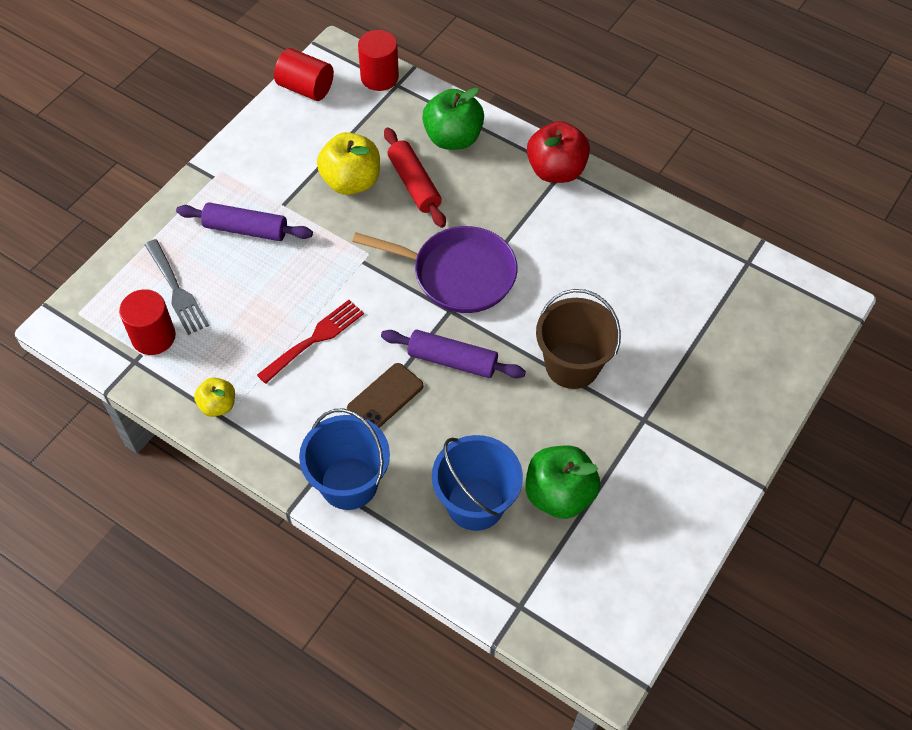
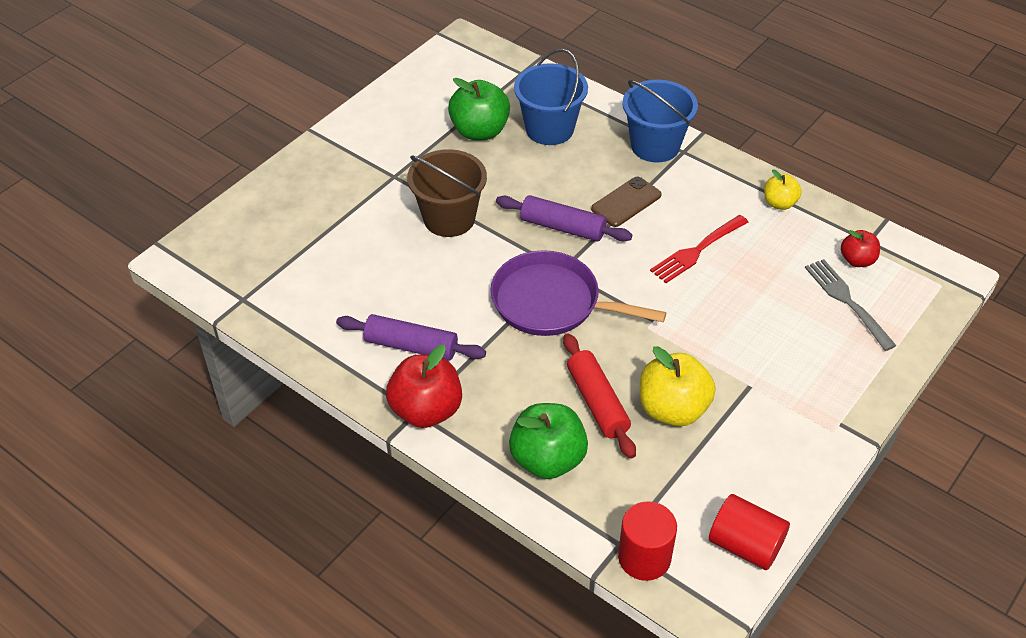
camera: 175 degrees left, 10 degrees down
(153, 337) = (857, 260): red cylinder -> red apple
(246, 229) = (787, 359): purple rolling pin -> purple rolling pin (411, 346)

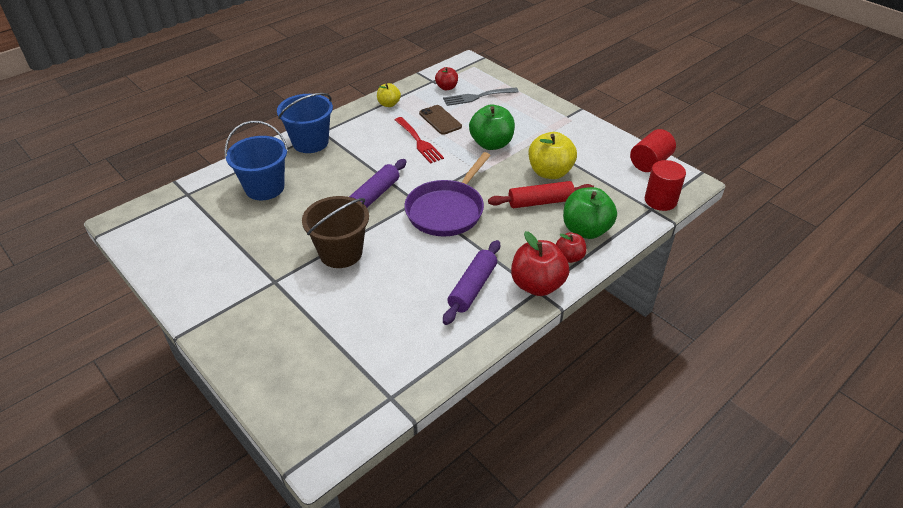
camera: 80 degrees left, 5 degrees down
(479, 131) = (246, 225): green apple -> green apple (491, 144)
(486, 442) = (569, 257): none -> red apple
(626, 202) = (361, 163): brown phone -> brown phone (440, 120)

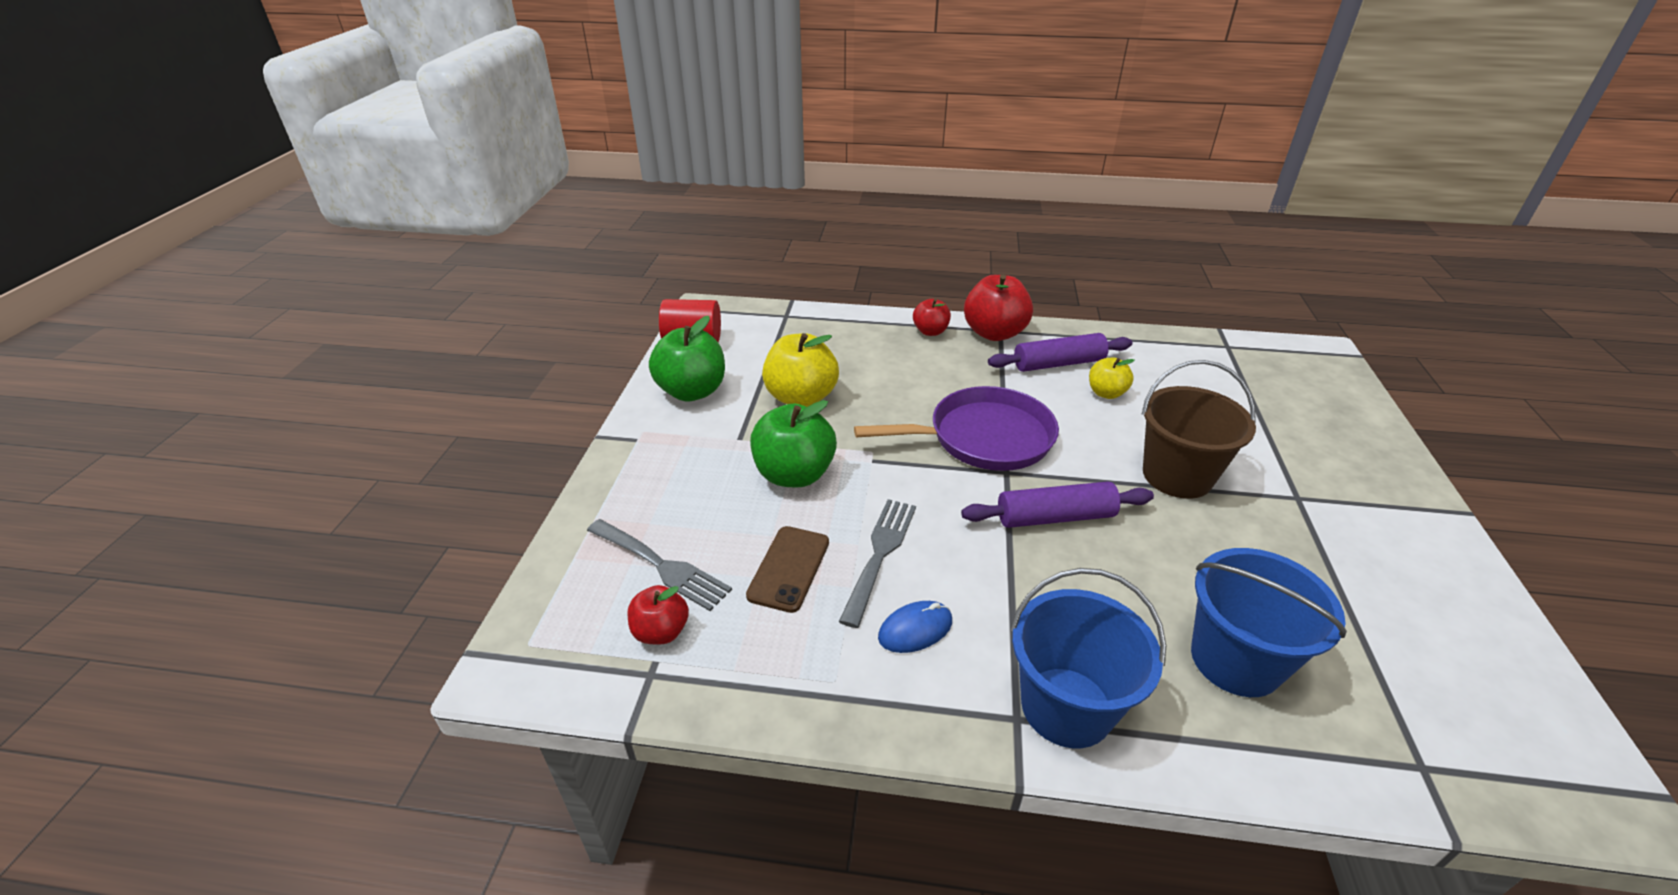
camera: 130 degrees left, 5 degrees down
(377, 131) = (915, 629): none -> blue mouse
(389, 104) = (811, 682): yellow apple -> yellow apple (1106, 393)
(419, 142) = (880, 554): red fork -> grey fork
(540, 202) = (869, 381): red rolling pin -> none
(586, 230) = (875, 337): green apple -> green apple (692, 391)
(660, 200) = (764, 315): red cylinder -> none

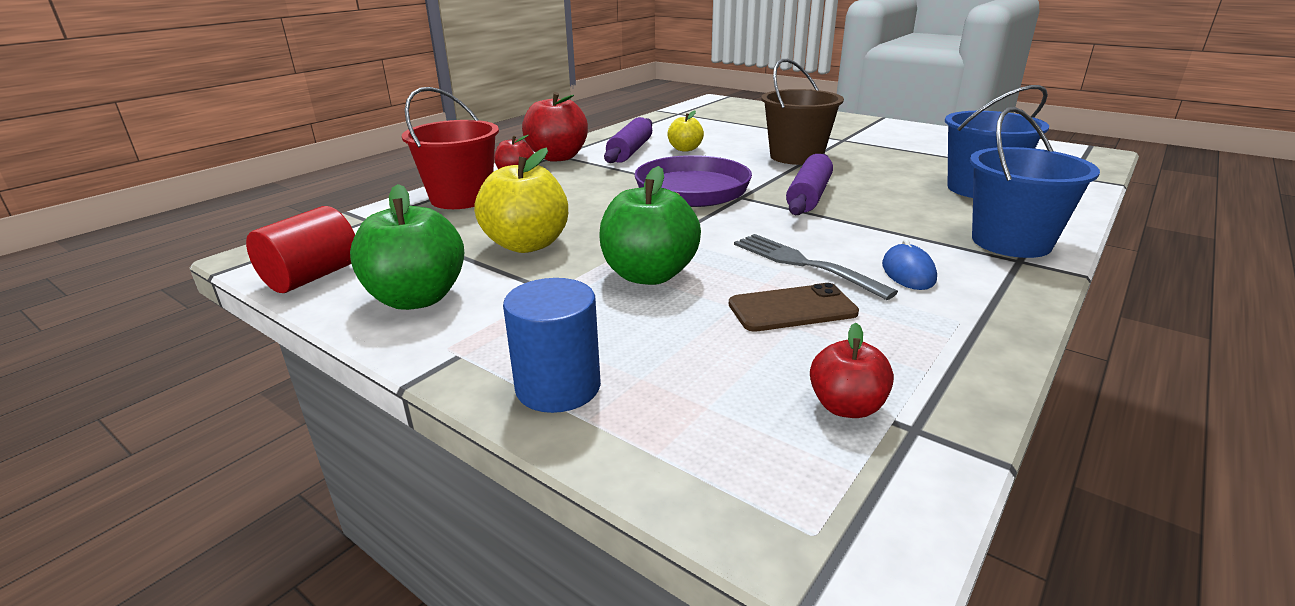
camera: 60 degrees left, 10 degrees down
(622, 492) = (558, 387): none -> blue cylinder
(661, 565) = (729, 384): grey fork -> none
(789, 568) = (792, 308): brown phone -> brown phone turned 60 degrees counterclockwise
(857, 331) = (461, 198): none -> red bucket

